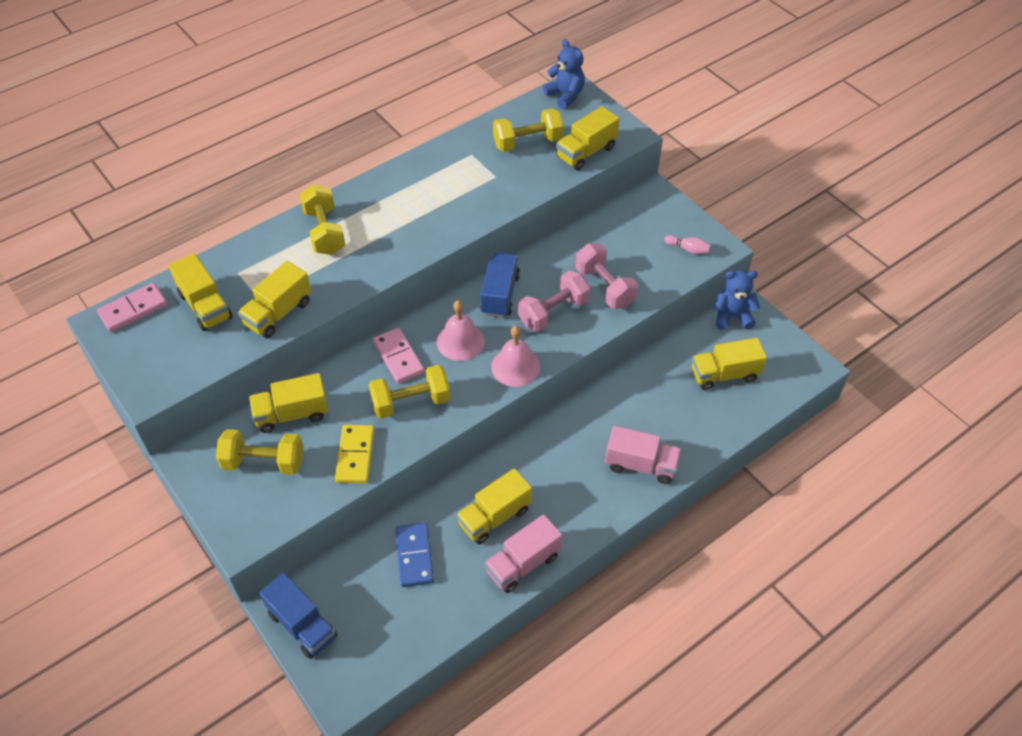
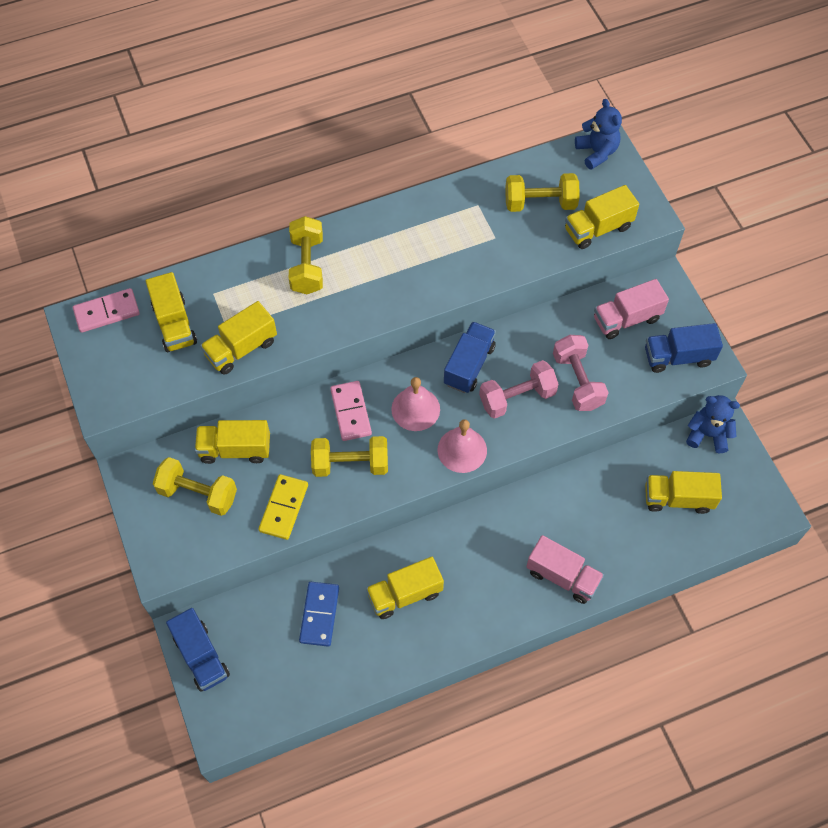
camera: 15 degrees right, 10 degrees up
(523, 563) = (418, 649): pink truck -> pink truck (626, 319)
(688, 249) = (678, 357): pink bowling pin -> blue truck

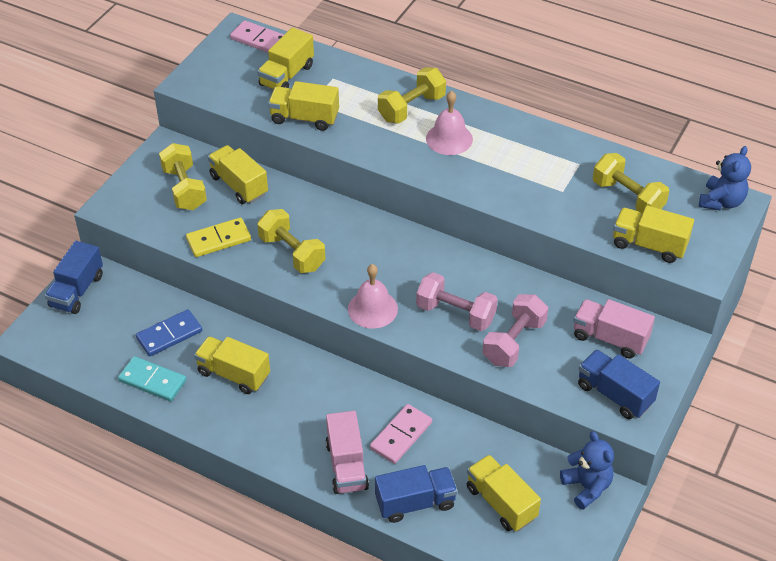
camera: 50 degrees right, 15 degrees down
(350, 412) = (335, 226): pink domino -> pink domino (401, 435)
(358, 661) = (152, 381): none -> turquoise domino
(415, 409) = (378, 260): pink bell -> pink bell (449, 139)
(469, 365) = (451, 267): blue truck -> blue truck (415, 503)

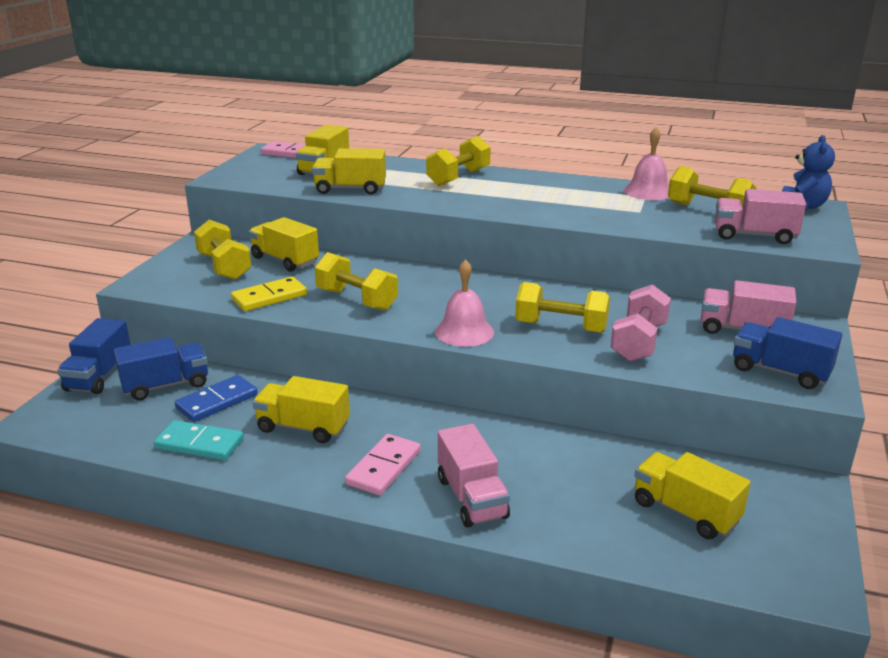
camera: 10 degrees left, 20 degrees down
(401, 435) = (529, 461): pink domino -> pink domino (383, 467)
(415, 503) = (576, 525): blue truck -> blue truck (166, 385)
(449, 139) = (505, 191): pink bell -> pink bell (648, 191)
(455, 313) = (561, 327): pink dumbbell -> yellow dumbbell
(586, 487) = (780, 484): blue teddy bear -> none
(649, 245) = (754, 236): yellow truck -> pink truck

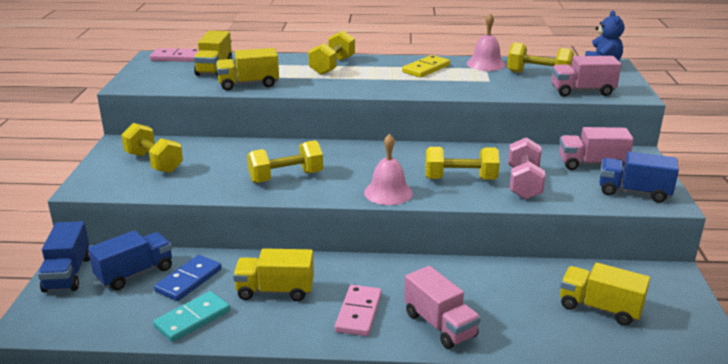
camera: 15 degrees left, 0 degrees up
(199, 444) = (192, 319): turquoise domino -> turquoise domino turned 45 degrees counterclockwise
(269, 297) = (210, 184): yellow domino -> yellow domino (426, 69)
(285, 260) = (205, 151): yellow truck -> none
(356, 300) = (286, 177): yellow dumbbell -> yellow dumbbell turned 45 degrees counterclockwise

